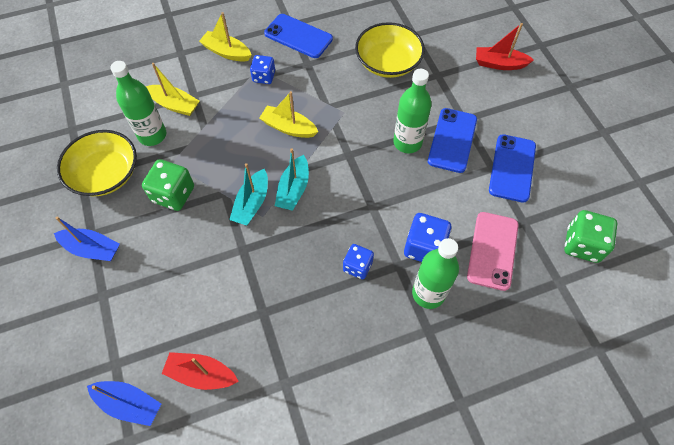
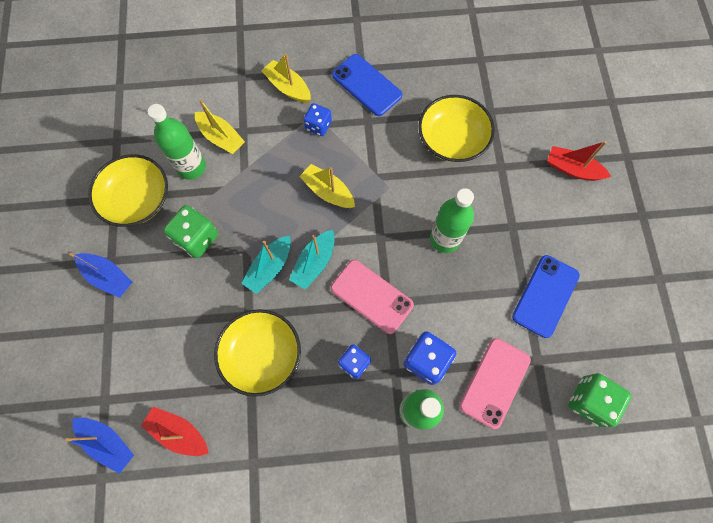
camera: 15 degrees right, 10 degrees up
(266, 281) = (261, 355): none -> yellow bowl
(356, 205) = (371, 296): none -> pink phone
(452, 140) = (492, 248): blue phone -> none

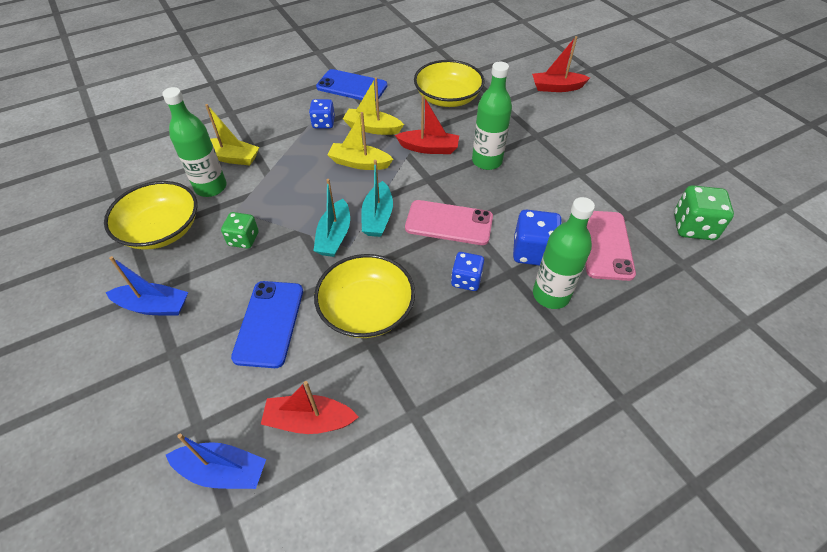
camera: 25 degrees left, 20 degrees down
(196, 238) = (243, 239): green dice -> green dice, size x0.66
(288, 87) = (280, 107): yellow boat -> yellow boat (372, 128)
(399, 199) = (429, 148): none -> red boat
(545, 296) = (599, 170): blue phone -> blue phone (269, 323)

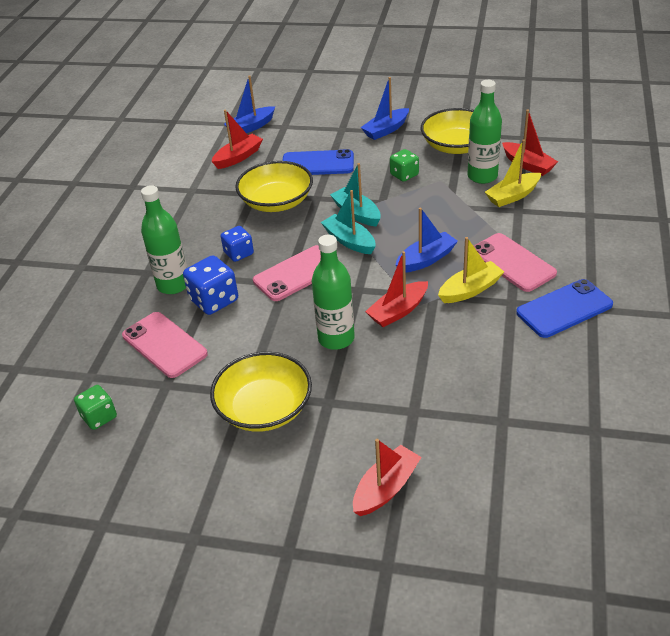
camera: 135 degrees right, 10 degrees down
(172, 169) = (528, 165): none -> red boat
(269, 323) = (317, 164): blue phone -> blue phone turned 45 degrees counterclockwise
(323, 123) = (512, 262): blue dice -> pink phone
(359, 163) = (426, 259): yellow boat -> blue boat
(448, 98) = (467, 372): yellow bowl -> yellow bowl (264, 408)
(693, 227) = (99, 417): green dice -> green dice, size x0.66

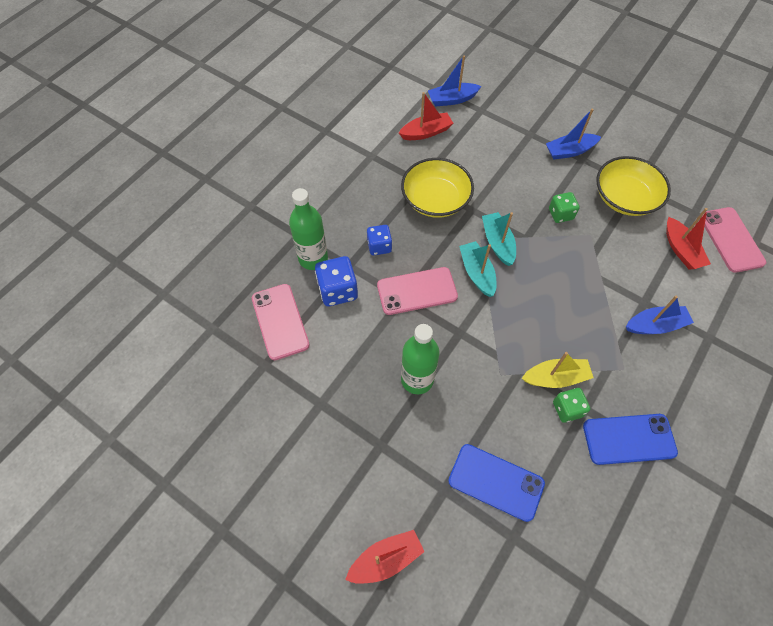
camera: 20 degrees right, 20 degrees up
(99, 417) = (203, 374): green dice -> green dice (567, 409)
(264, 408) = (328, 427): yellow bowl -> none
(317, 164) = (490, 168): blue phone -> blue phone (496, 482)
(398, 311) = (482, 373): red boat -> none
(426, 259) = (533, 324): blue boat -> blue boat (655, 325)
(482, 176) = (631, 246): green bottle -> none
(512, 196) = (648, 282): yellow boat -> none
(512, 262) = (608, 363): pink phone -> pink phone (731, 239)

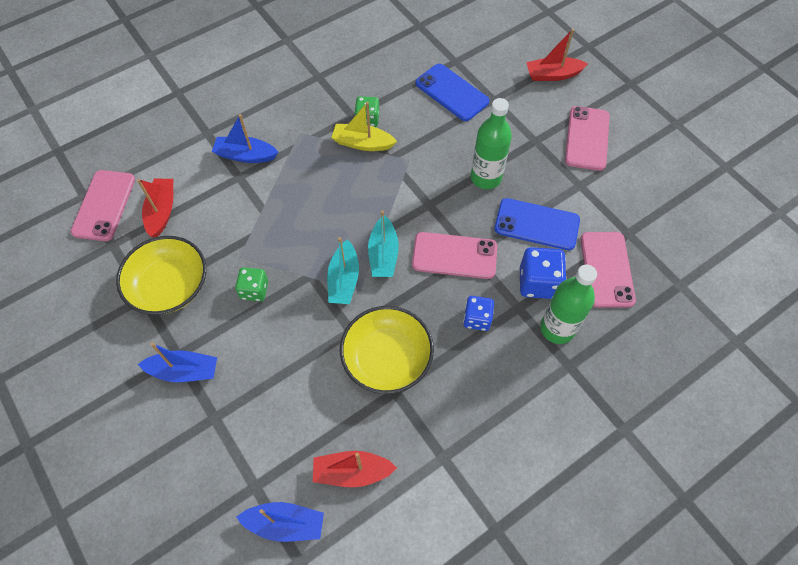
camera: 160 degrees left, 0 degrees up
(324, 469) = (587, 138): none -> pink phone
(629, 439) = (332, 88): blue phone -> blue phone (536, 224)

